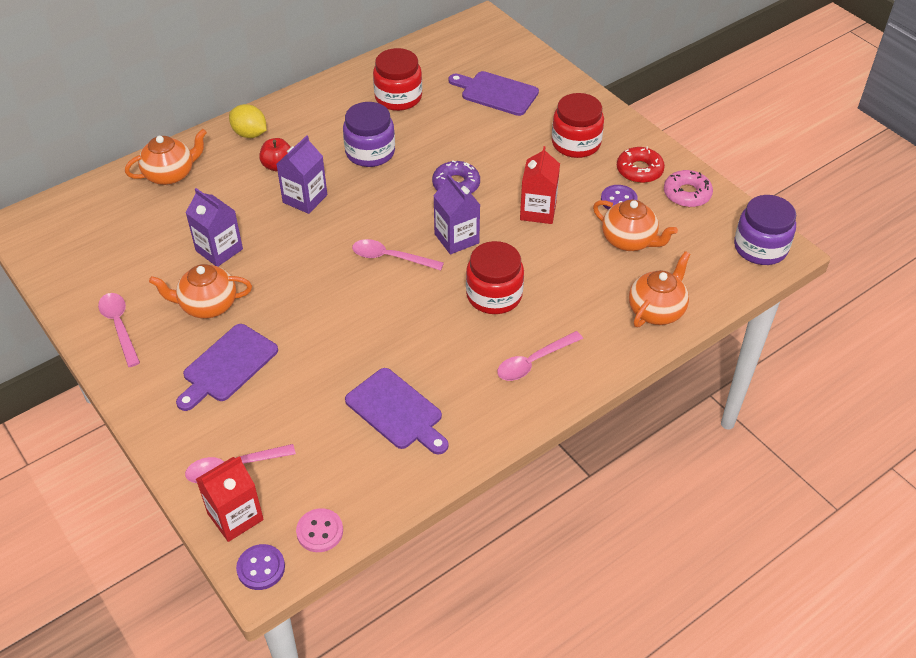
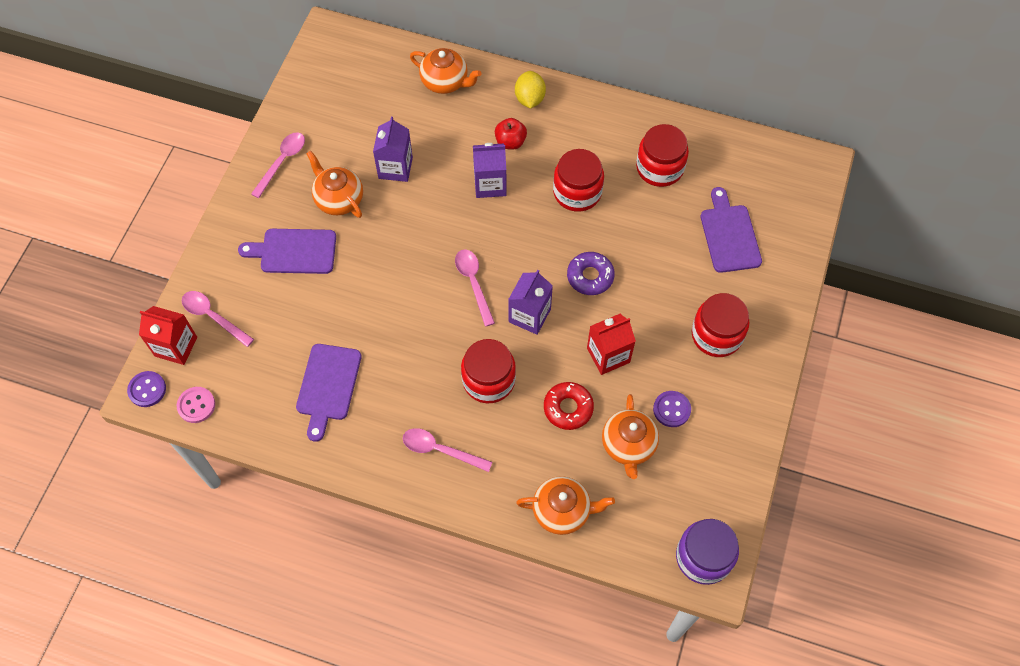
camera: 55 degrees right, 15 degrees up
(370, 152) = (577, 192): purple jar -> red jar
(639, 170) = (724, 405): red donut -> red donut (568, 408)
(687, 194) = (724, 460): pink donut -> none

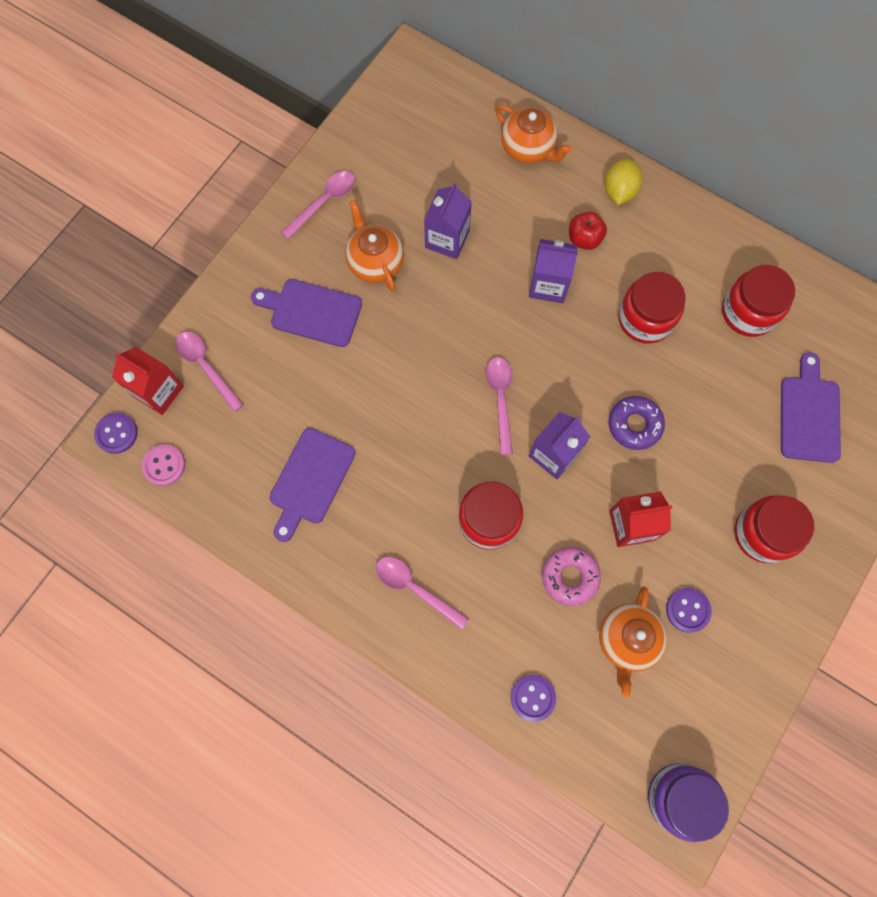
camera: 15 degrees right, 10 degrees up
(562, 511) = (533, 697): orange teapot -> purple button
(568, 408) = (570, 577): red donut -> pink donut

